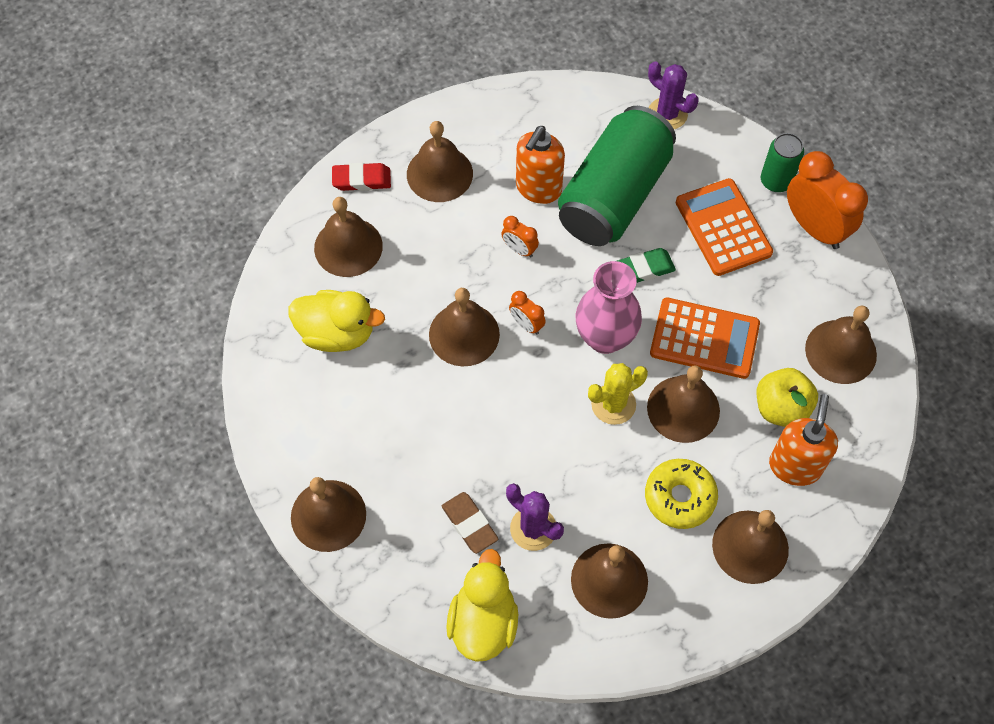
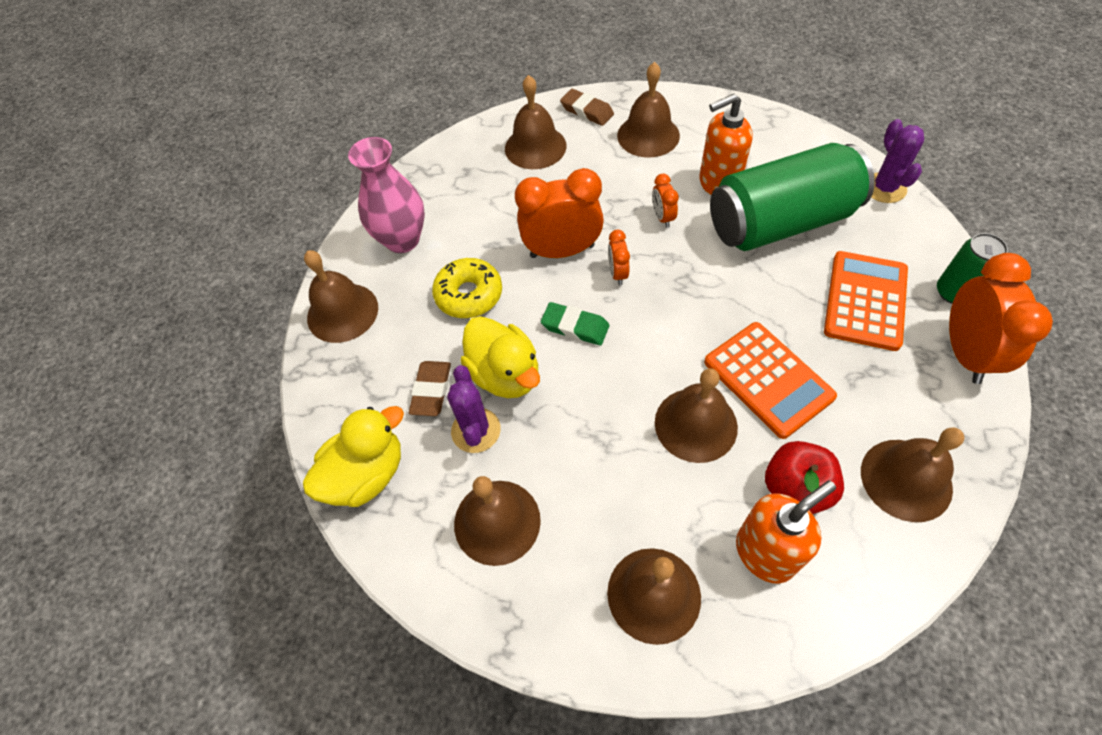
camera: 45 degrees right, 5 degrees down
(337, 333) = (472, 196): yellow duck -> yellow duck (505, 374)
(362, 180) = (587, 111): red eraser -> brown eraser
(464, 334) = (562, 251): brown bell -> orange clock
(605, 337) = (675, 322): pink vase -> pink vase (402, 240)
(613, 404) = (635, 379): yellow cactus -> none
(644, 269) = (758, 291): green eraser -> green eraser (575, 327)
(679, 497) = (625, 498): yellow donut -> yellow donut (469, 295)
(781, 408) = (795, 489): yellow apple -> red apple

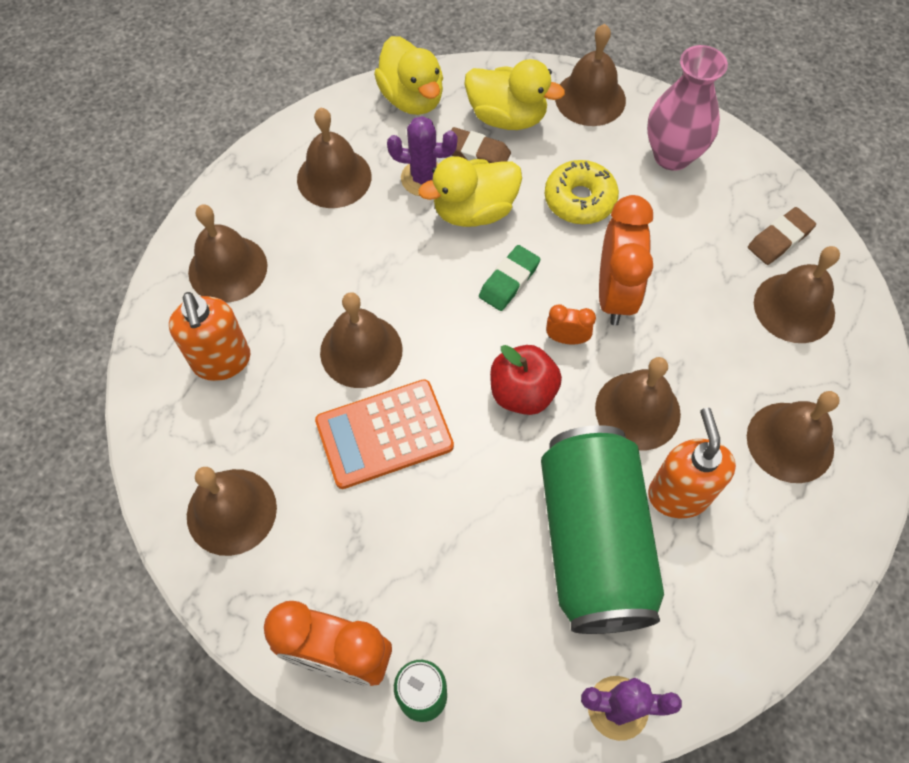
camera: 100 degrees right, 5 degrees up
(379, 376) = (507, 117): none -> yellow duck
(587, 111) = (854, 383): brown eraser -> brown eraser (779, 239)
(662, 217) = (637, 410): orange clock -> brown bell
(795, 489) = (264, 409): red apple -> red apple (522, 393)
(865, 301) = (445, 583): orange calculator -> none

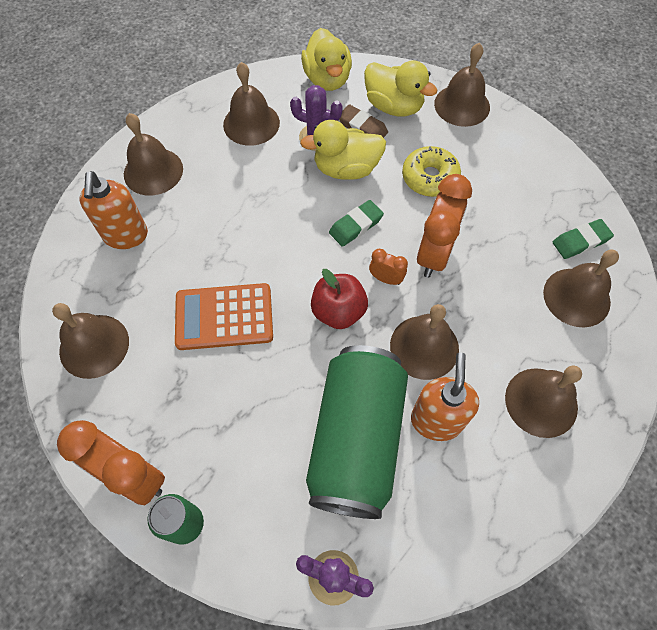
camera: 15 degrees right, 0 degrees up
(361, 350) = (228, 251): brown bell -> none
(672, 155) = (513, 160): pink vase -> none
(779, 239) = (580, 241): brown eraser -> green eraser

